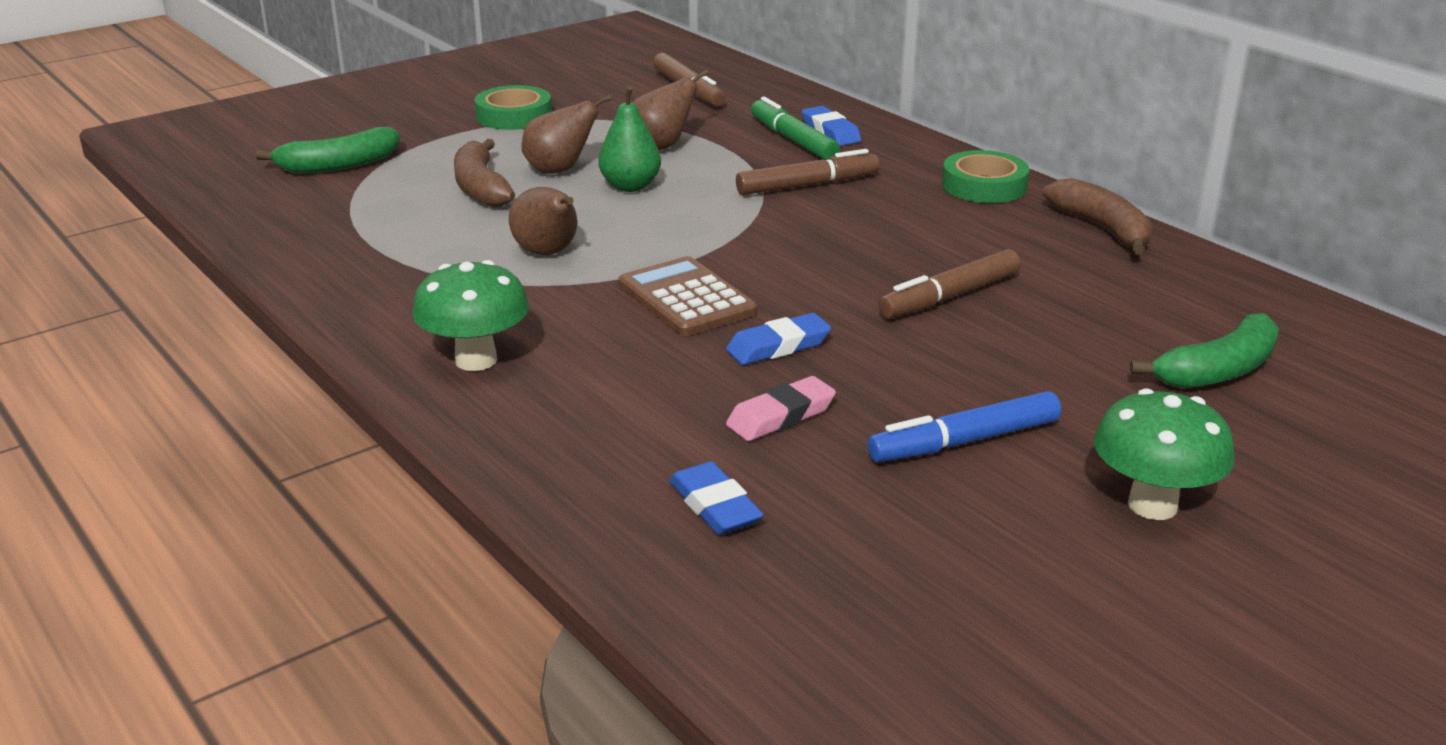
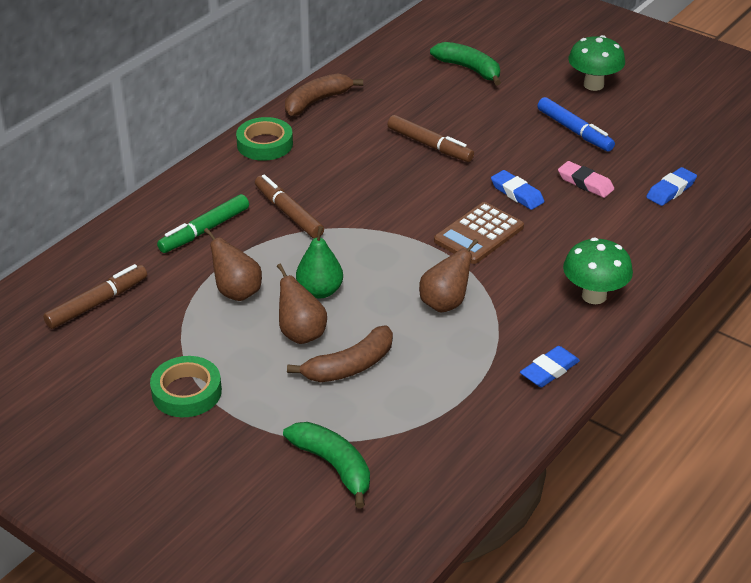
camera: 105 degrees left, 10 degrees up
(830, 132) = (182, 216): blue eraser -> blue eraser (549, 370)

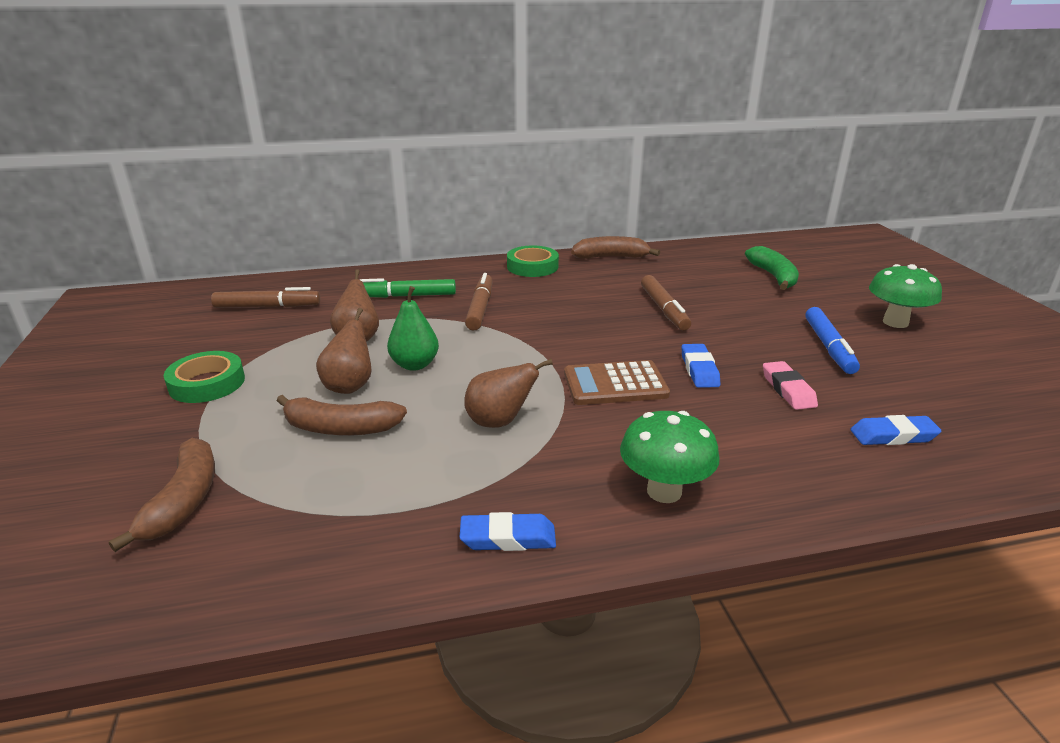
camera: 40 degrees right, 10 degrees down
(333, 466) = (184, 500): green banana -> brown banana

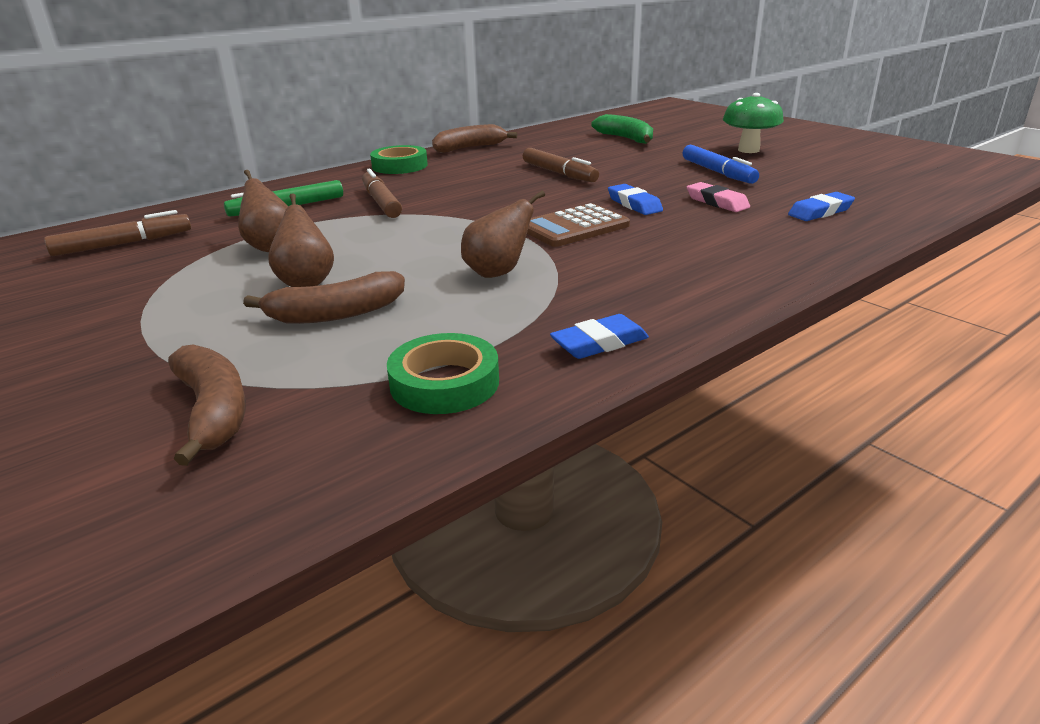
camera: 25 degrees left, 0 degrees up
(207, 383) = (121, 317): green tape -> green tape (444, 383)
(414, 365) = (360, 253): green pear -> none
(664, 491) = (694, 281): green mushroom -> none

